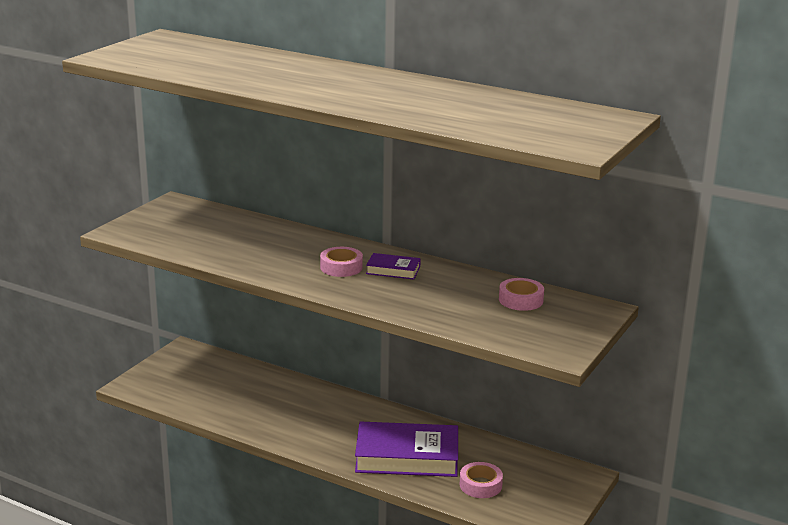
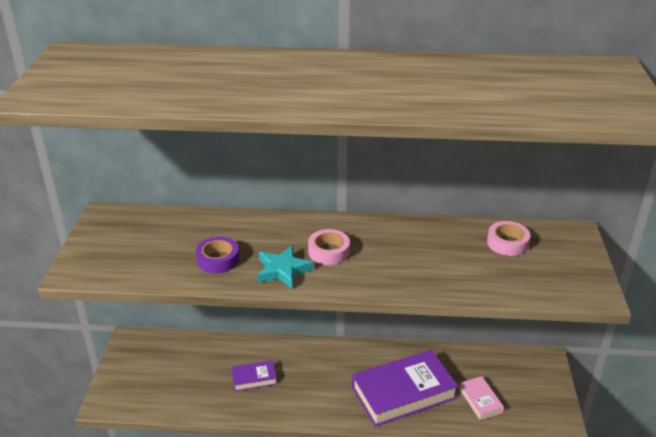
camera: 25 degrees left, 10 degrees up
(239, 250) = (218, 260): none -> purple tape
(287, 270) = (283, 270): none -> turquoise star
(393, 270) = (376, 241): purple book -> purple book (254, 378)
(480, 485) = (480, 400): pink tape -> pink book

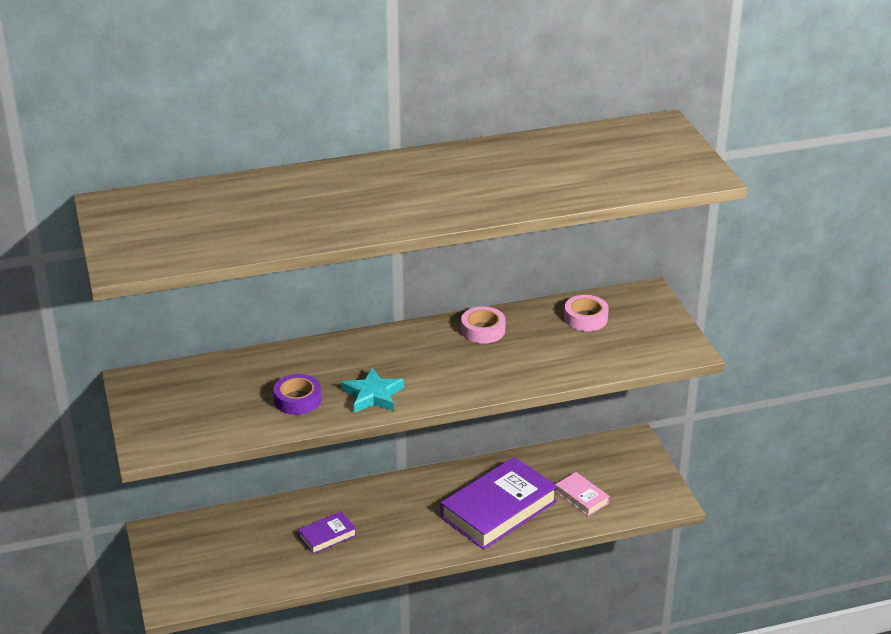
camera: 20 degrees left, 0 degrees up
(328, 252) = (409, 366): pink tape -> pink tape (483, 330)

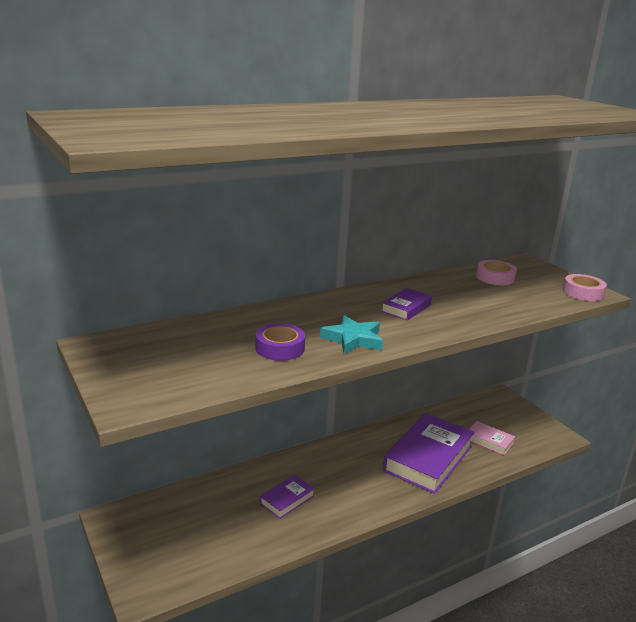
camera: 15 degrees left, 10 degrees down
(452, 357) = (406, 308): none -> purple book
(483, 330) = (418, 289): pink tape -> pink tape (583, 293)

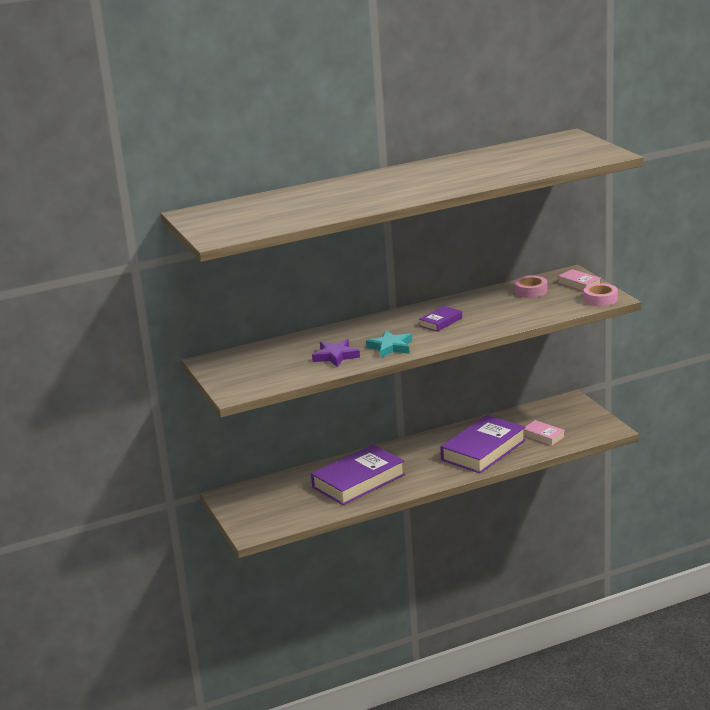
camera: 10 degrees right, 0 degrees up
(280, 348) = (335, 356): purple tape -> purple star
(287, 499) = (358, 481): purple book -> purple book, size x2.11
(544, 273) = (579, 283): none -> pink book

